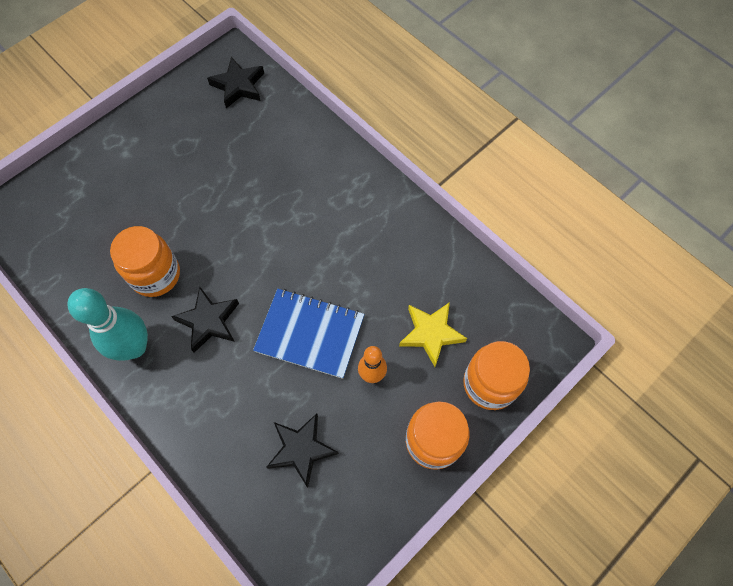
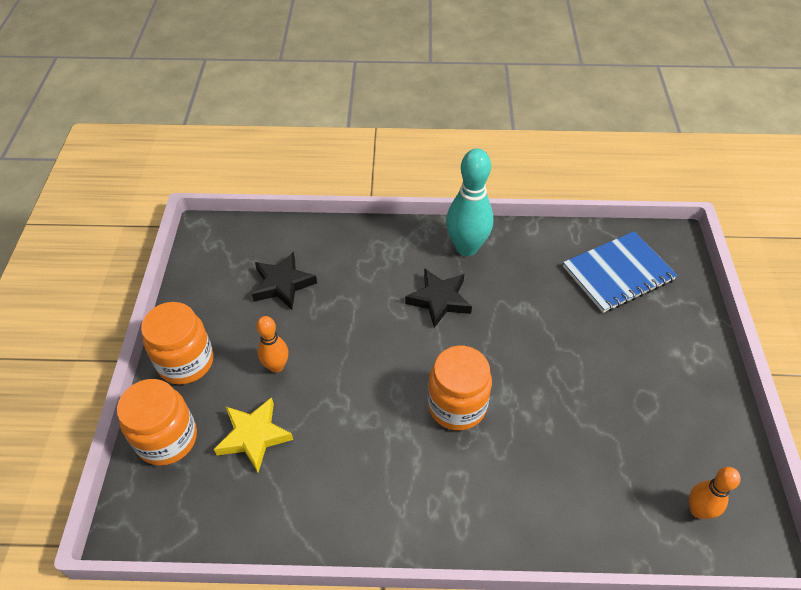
camera: 135 degrees right, 15 degrees down
(155, 275) = (517, 295): orange jar -> orange jar (457, 406)
(238, 86) = (698, 510): black star -> orange bowling pin
(310, 334) = (355, 353): blue notebook -> blue notebook (618, 273)

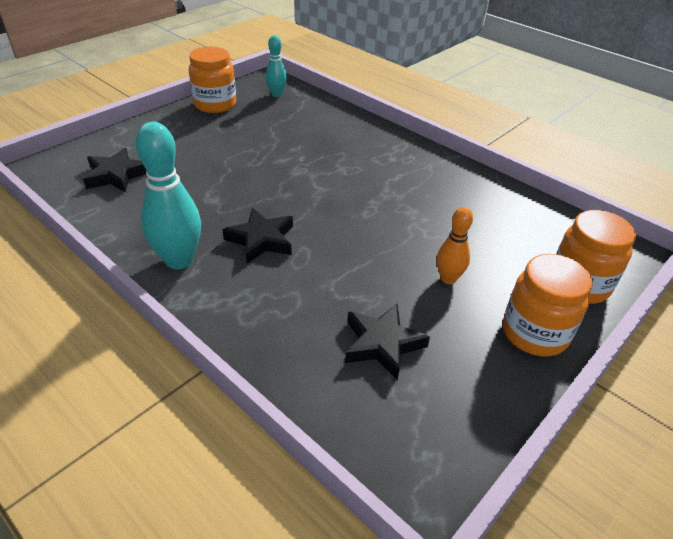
camera: 140 degrees left, 10 degrees down
(254, 436) = (501, 247): yellow star -> none
(457, 406) = (337, 183): orange jar -> orange jar (215, 104)
(618, 273) = (116, 175): blue notebook -> black star
(698, 510) = (276, 94): orange bowling pin -> turquoise bowling pin

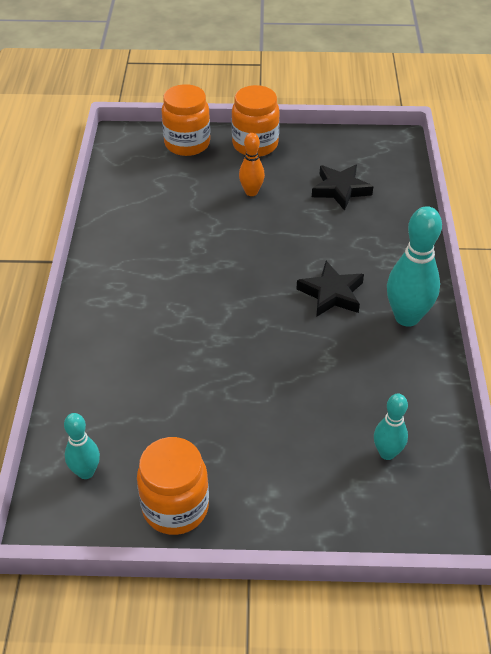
camera: 130 degrees left, 5 degrees up
(116, 175) = (387, 453): black star -> turquoise bowling pin

